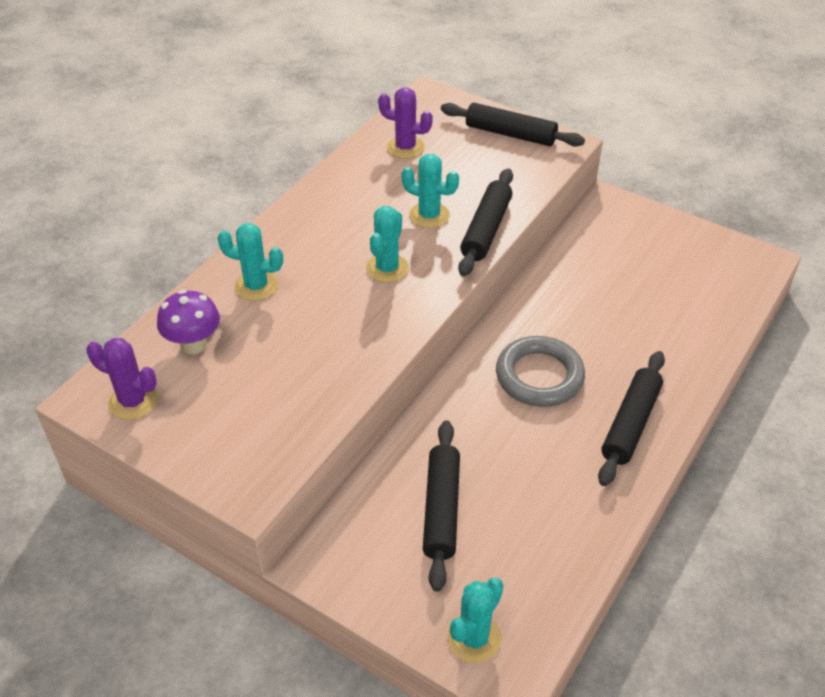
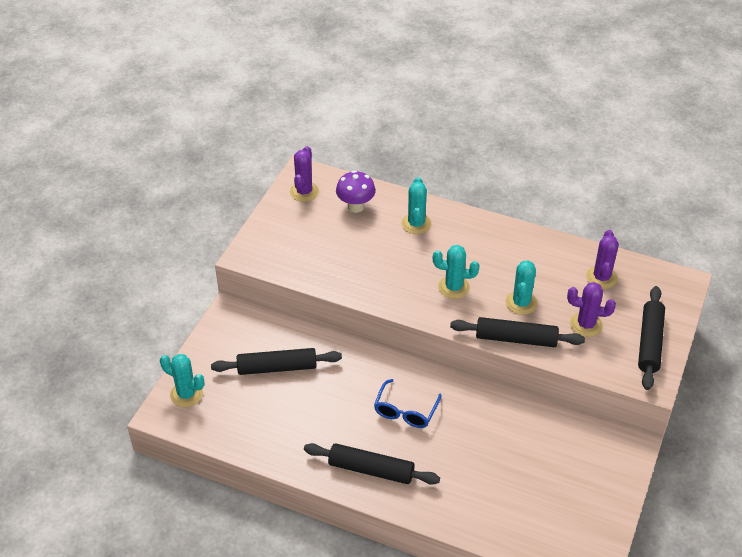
camera: 80 degrees right, 0 degrees up
(475, 172) = (586, 325): none -> purple cactus
(539, 376) = (406, 411): grey ring -> blue glasses

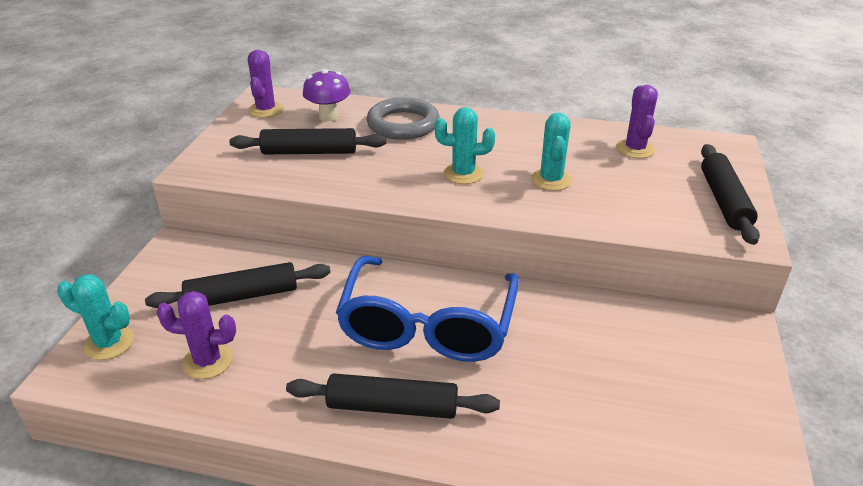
camera: 10 degrees left, 10 degrees down
(406, 411) = (428, 324): blue glasses -> blue glasses, size x2.00
(416, 224) = (403, 124): turquoise cactus -> grey ring
(516, 339) = (558, 214): black rolling pin -> black rolling pin (309, 152)
(586, 325) = (638, 192): purple cactus -> purple cactus (208, 361)

